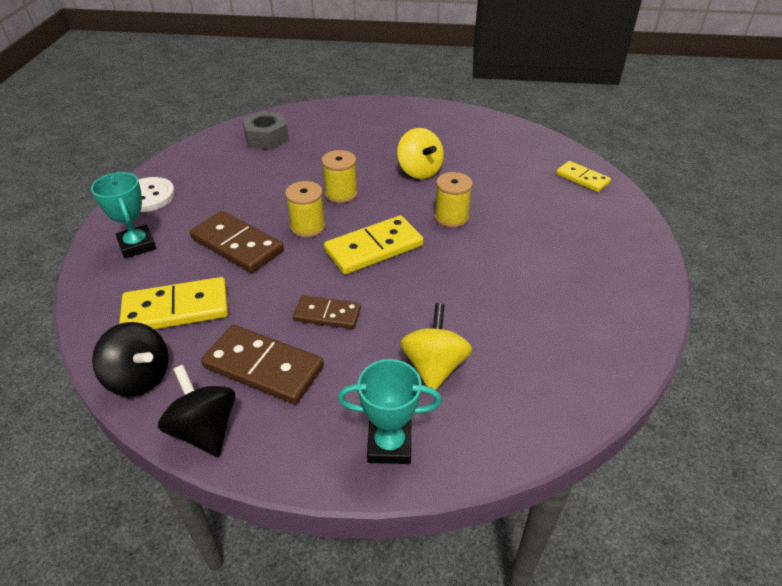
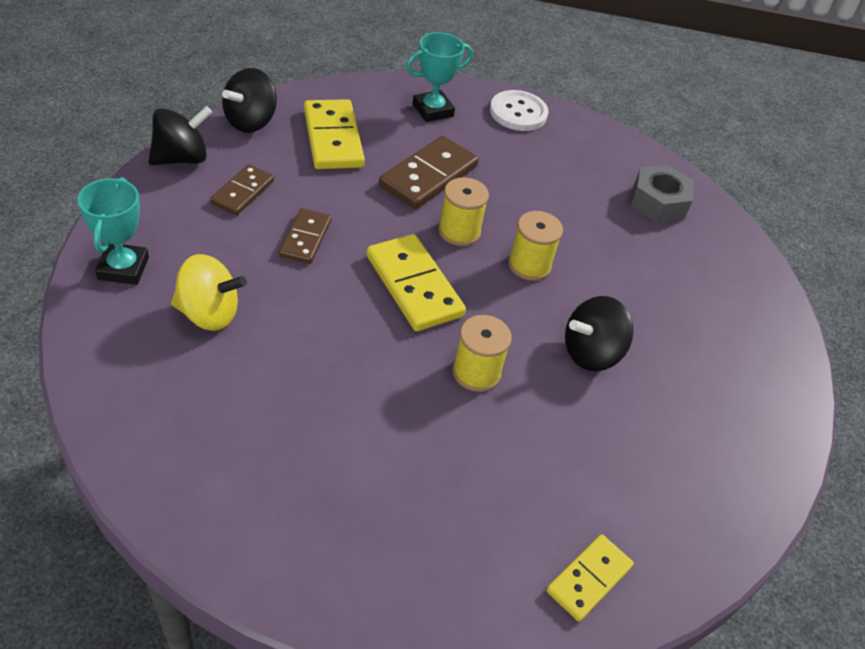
camera: 85 degrees right, 5 degrees up
(263, 367) = (243, 192): brown domino -> brown domino, size x0.62
(419, 171) = (591, 353): yellow spinning top -> black spinning top

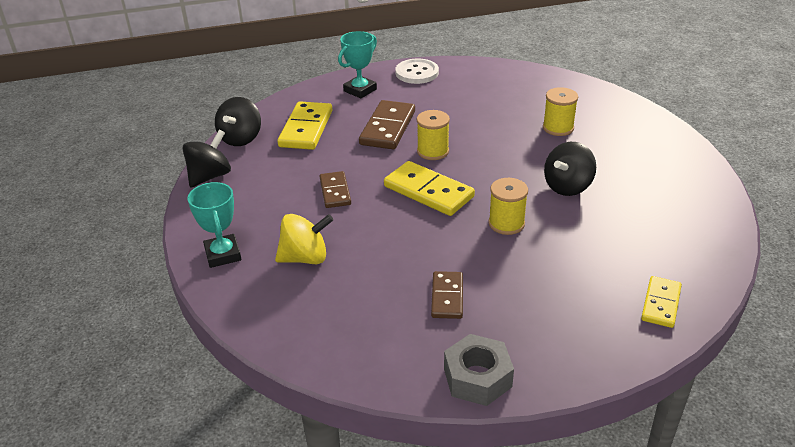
camera: 15 degrees left, 10 degrees down
(243, 192) = (270, 181): brown domino -> brown domino (447, 297)
(333, 138) = (306, 129): yellow domino -> yellow domino turned 45 degrees clockwise
(529, 265) = (492, 154): yellow spool -> yellow spool (558, 128)
(658, 202) = (543, 92): grey nut -> grey nut (477, 378)

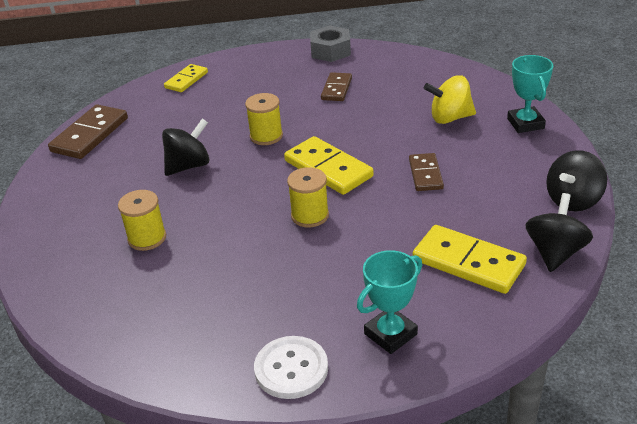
camera: 170 degrees left, 0 degrees up
(306, 129) = (468, 262): yellow domino -> yellow domino turned 75 degrees counterclockwise
(388, 128) = (357, 255): brown domino -> brown domino (90, 135)

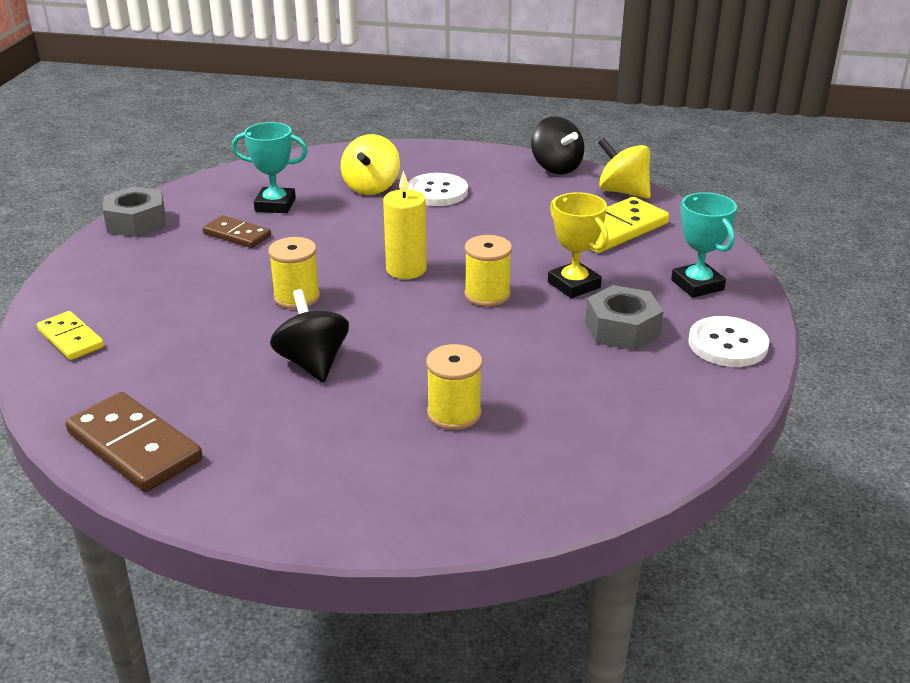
camera: 75 degrees left, 5 degrees down
(289, 298) = (622, 329): none -> grey nut
(328, 169) = (406, 269): yellow domino -> yellow candle
(349, 257) = (574, 285): none -> yellow trophy
(425, 174) = (462, 220): brown domino -> none
(467, 149) = (437, 192): none -> white button
(525, 123) = (418, 157): turquoise trophy -> turquoise trophy (275, 205)
(555, 252) = (623, 192): black spinning top -> yellow spinning top

